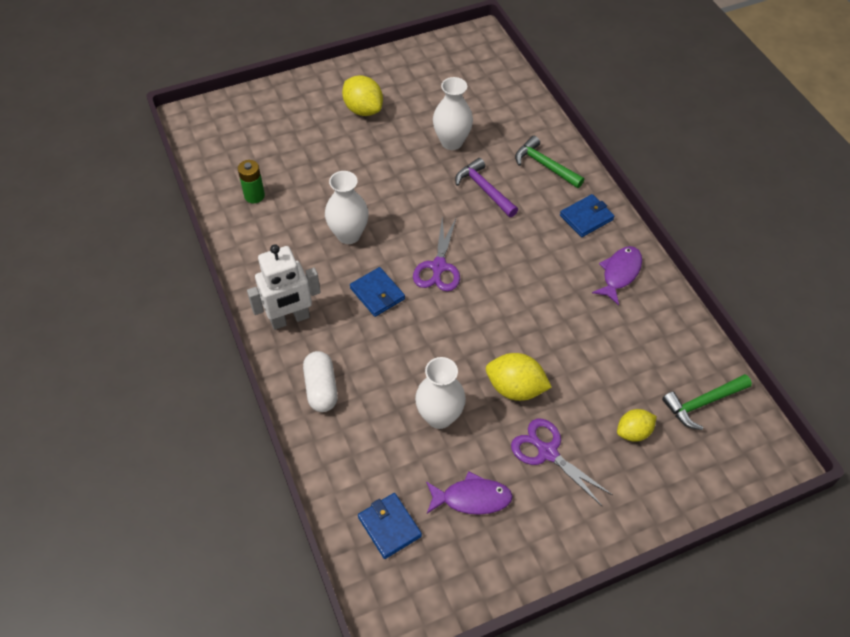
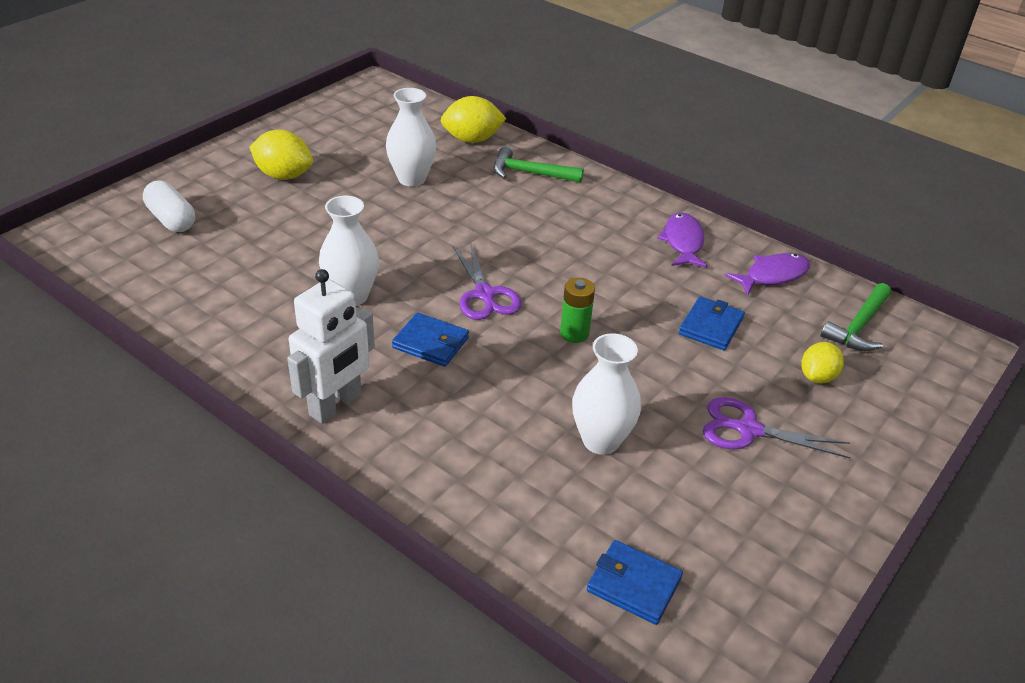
camera: 30 degrees left, 15 degrees down
(254, 196) = (197, 292): green battery -> green battery (574, 333)
(321, 388) = (432, 465): white capsule -> white capsule (171, 220)
(472, 498) = (705, 510): purple fish -> purple fish (772, 275)
(484, 189) = (481, 210): purple hammer -> none
(515, 388) = (663, 381): yellow lemon -> yellow lemon (472, 139)
(586, 217) = (609, 205): blue wallet -> blue wallet (710, 326)

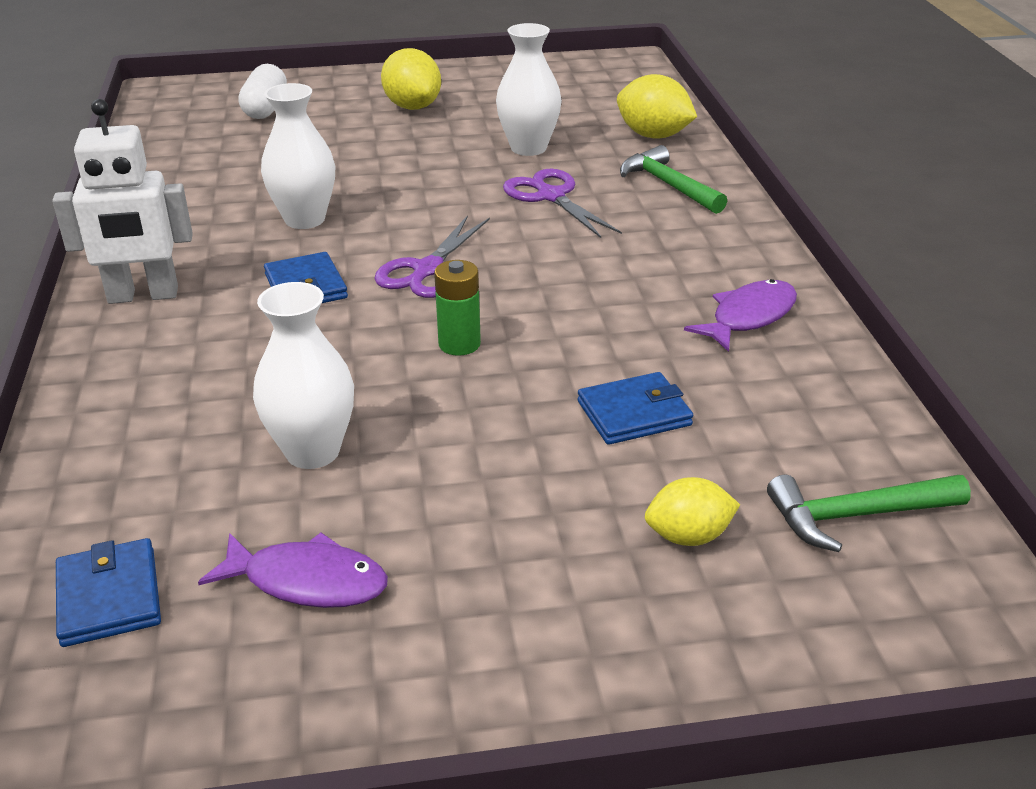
camera: 45 degrees right, 5 degrees down
(748, 430) = (493, 538): purple scissors -> purple scissors (551, 196)
(772, 275) = (818, 402): purple fish -> purple fish (307, 581)

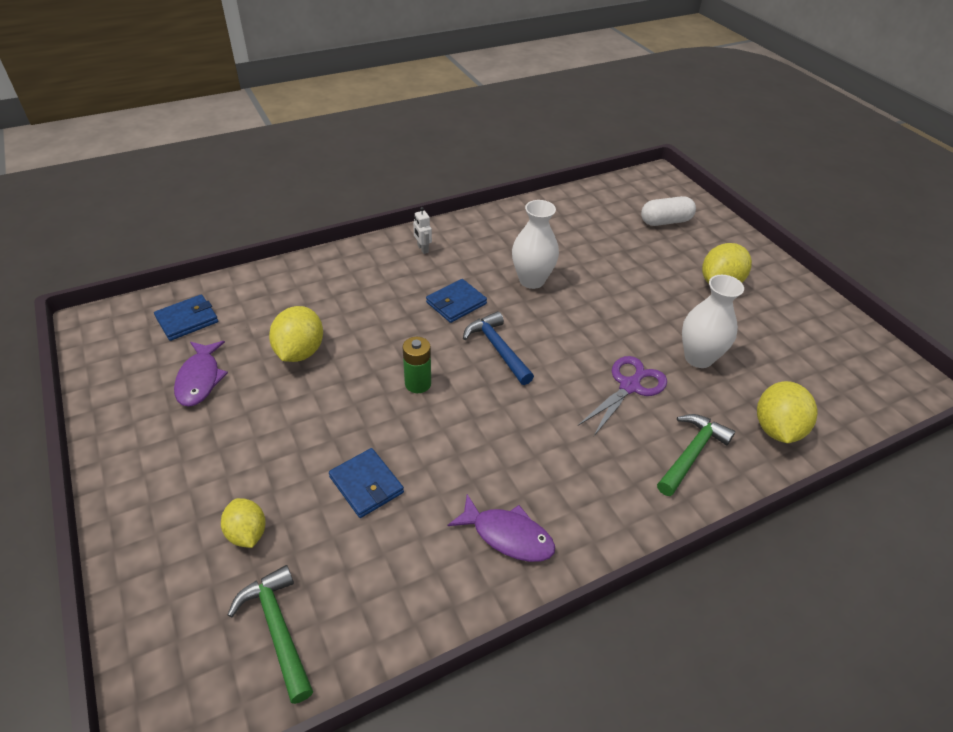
camera: 70 degrees right, 10 degrees up
(143, 296) = (422, 249): white robot -> white robot, size x0.44
(312, 451) = (300, 352): white vase -> yellow lemon
(428, 270) = (497, 348): purple scissors -> blue hammer

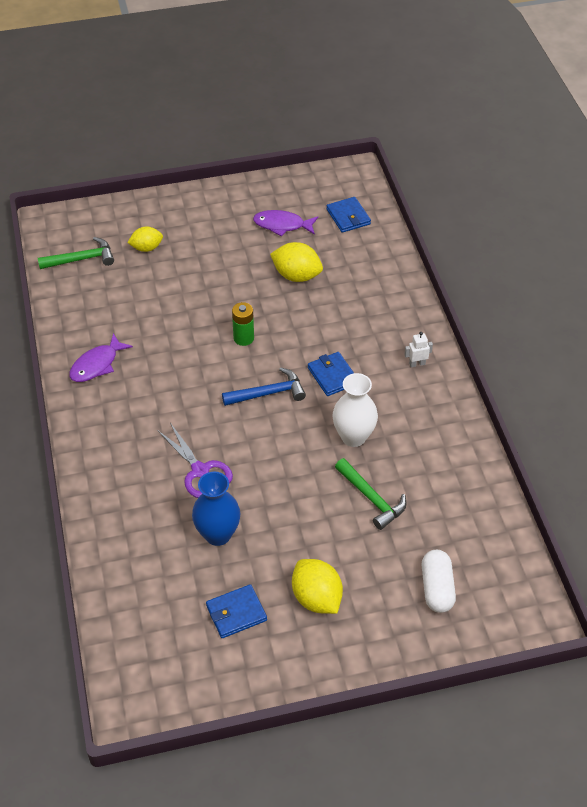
camera: 105 degrees right, 5 degrees up
(366, 485) = (161, 302): blue wallet -> blue wallet (236, 613)
(691, 453) = (121, 489): green hammer -> green hammer (372, 498)
(698, 358) = (218, 534): white vase -> blue vase
(776, 429) = (123, 559): yellow lemon -> none

